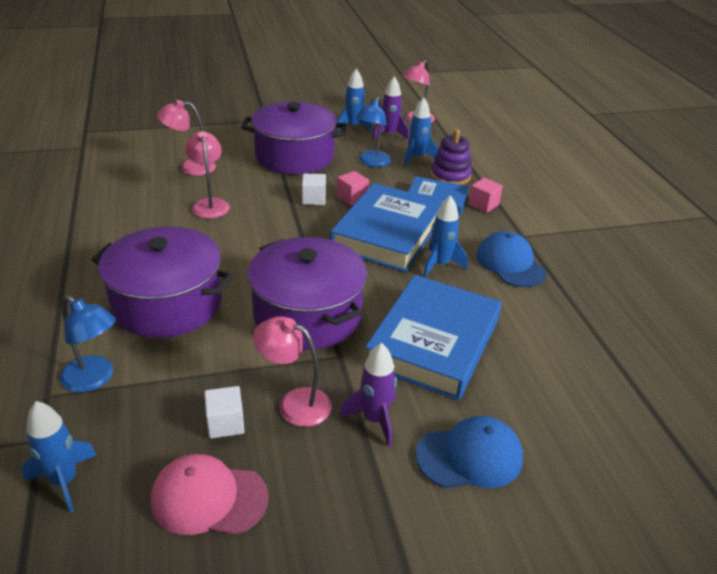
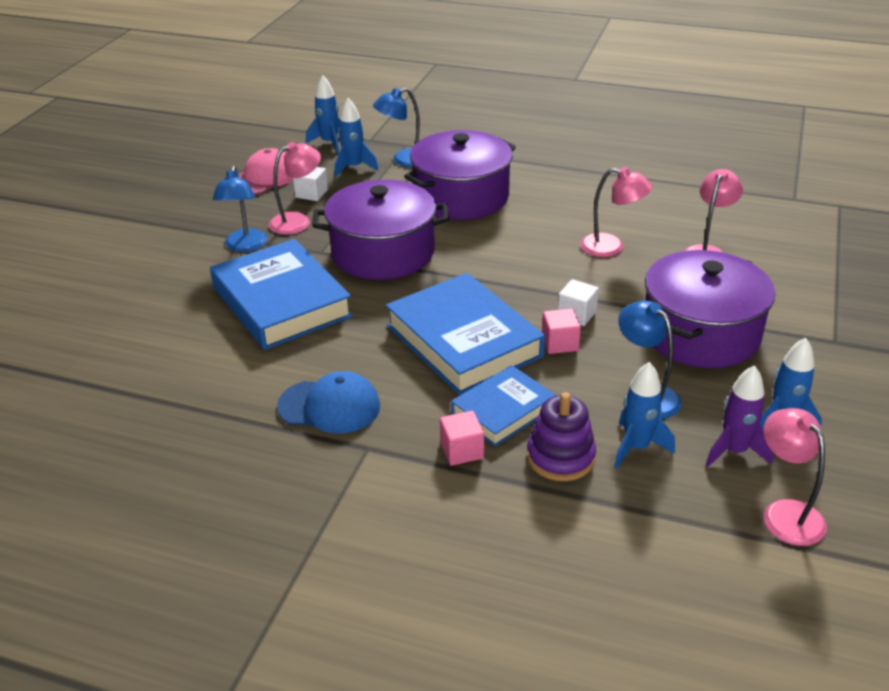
camera: 125 degrees right, 0 degrees up
(374, 419) = (245, 246): purple rocket -> blue lamp
(440, 264) = (377, 354): blue rocket -> blue rocket (354, 167)
(470, 456) = (168, 271): blue cap -> none

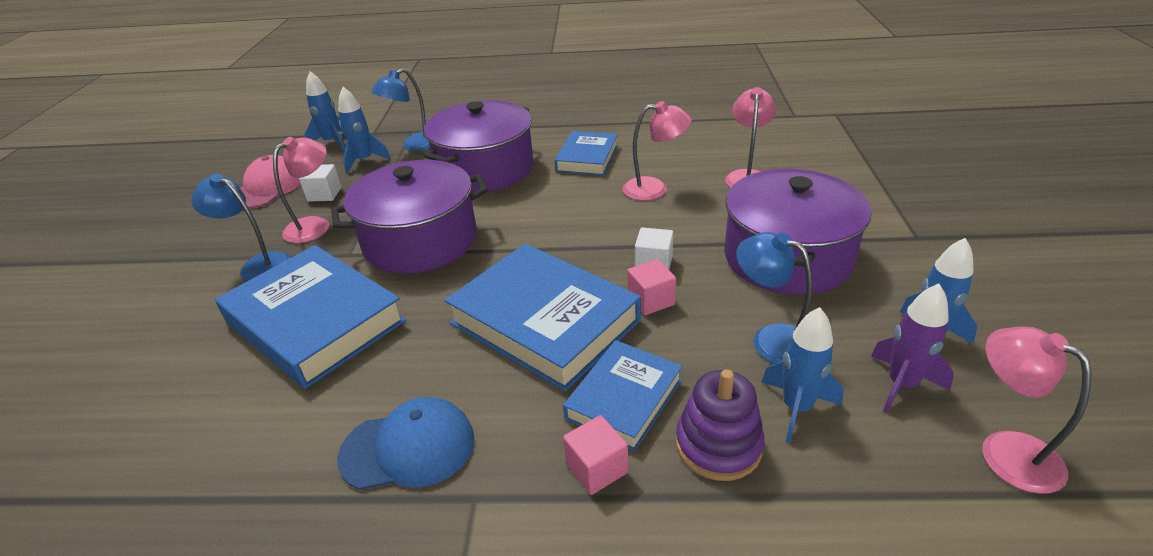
camera: 15 degrees left, 0 degrees up
(245, 246) = (258, 265): blue lamp -> blue lamp turned 135 degrees clockwise
(561, 204) = (587, 158): none -> blue book

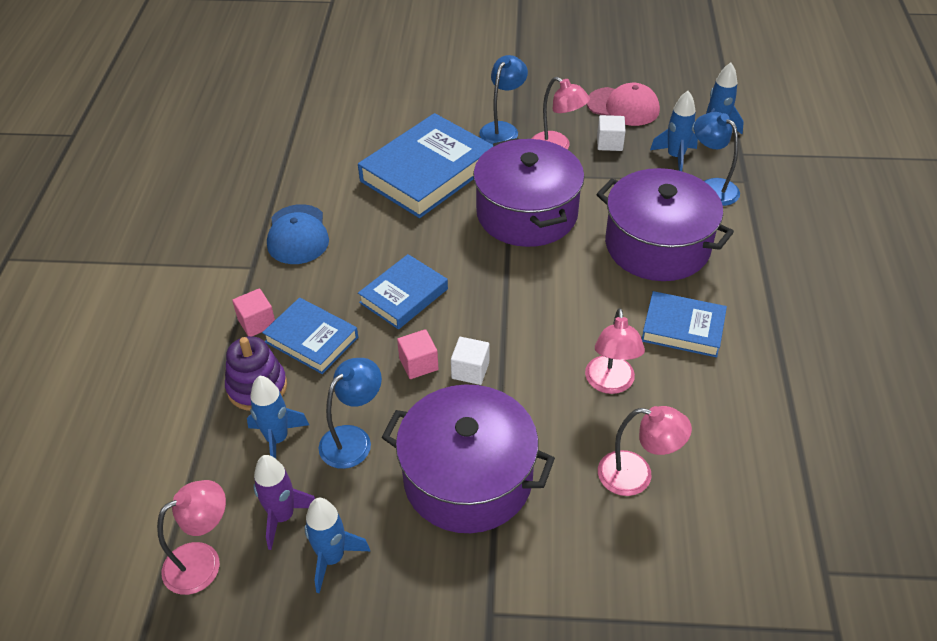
camera: 90 degrees right, 10 degrees up
(544, 322) = (403, 296): blue book -> blue book, size x0.58

